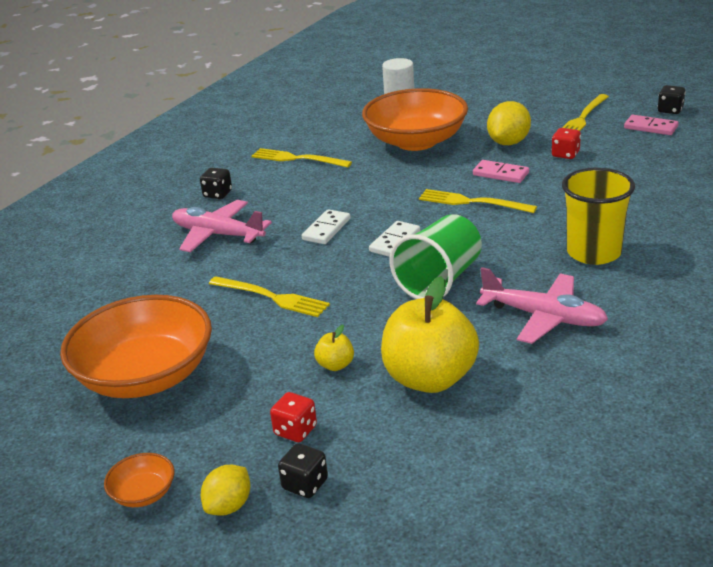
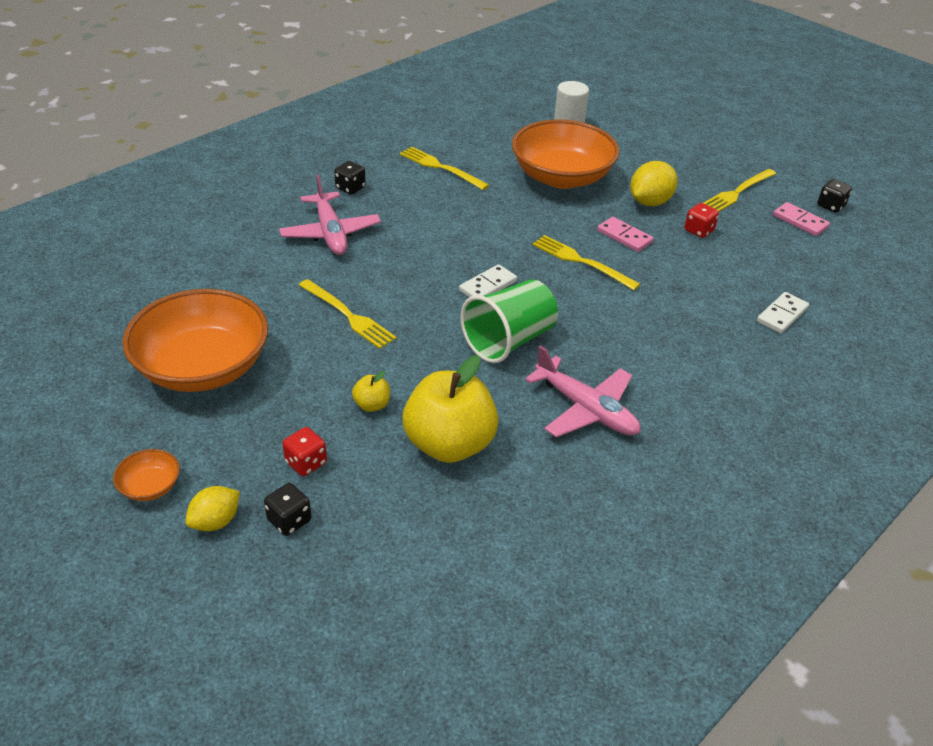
camera: 10 degrees right, 10 degrees up
(217, 235) = (330, 233): pink plane -> pink plane turned 150 degrees counterclockwise
(326, 229) = (431, 255): white domino -> white domino (782, 315)
(594, 252) = (669, 351): yellow cup -> none

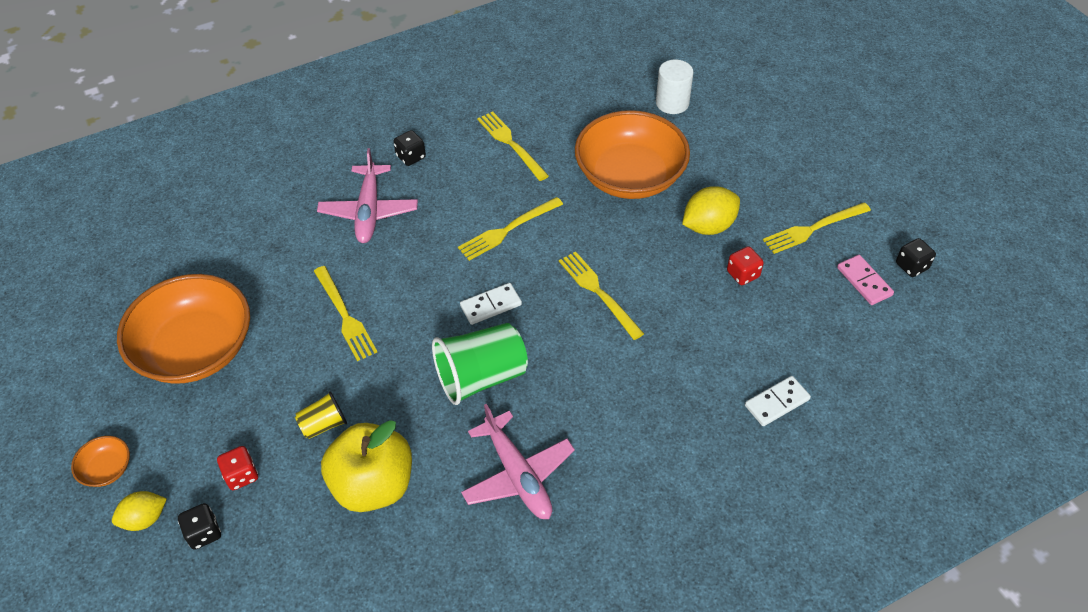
camera: 20 degrees right, 10 degrees up
(372, 405) = (323, 424): yellow apple -> yellow cup
(472, 229) = (508, 230): none -> yellow fork
(624, 236) = (658, 268): pink domino -> none

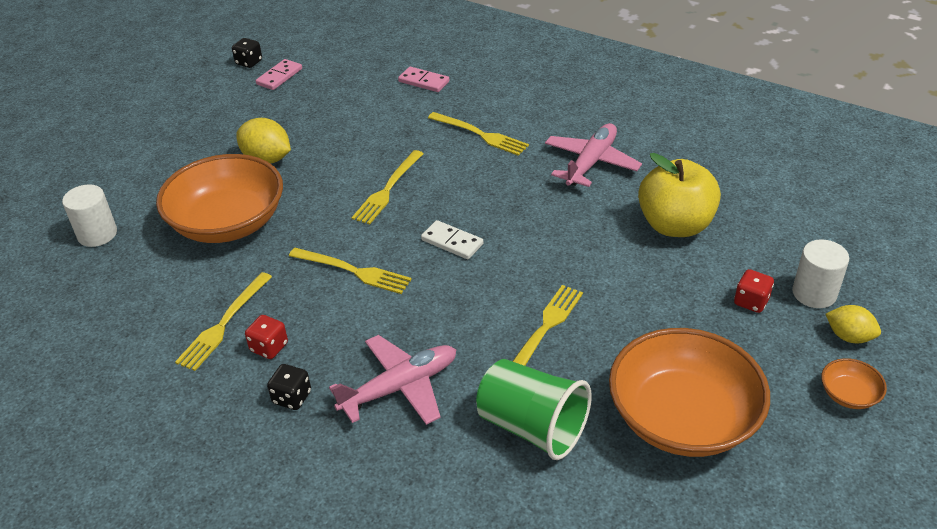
camera: 120 degrees left, 10 degrees down
(204, 533) = (814, 293): black dice -> white cylinder
(323, 424) = (659, 280): yellow cup -> none
(481, 377) = (528, 215): green cup -> green cup (532, 427)
(743, 274) = (311, 127): red dice -> red dice (269, 347)
(777, 402) = (424, 81): white domino -> pink domino
(813, 228) = (235, 110): yellow fork -> yellow fork (480, 135)

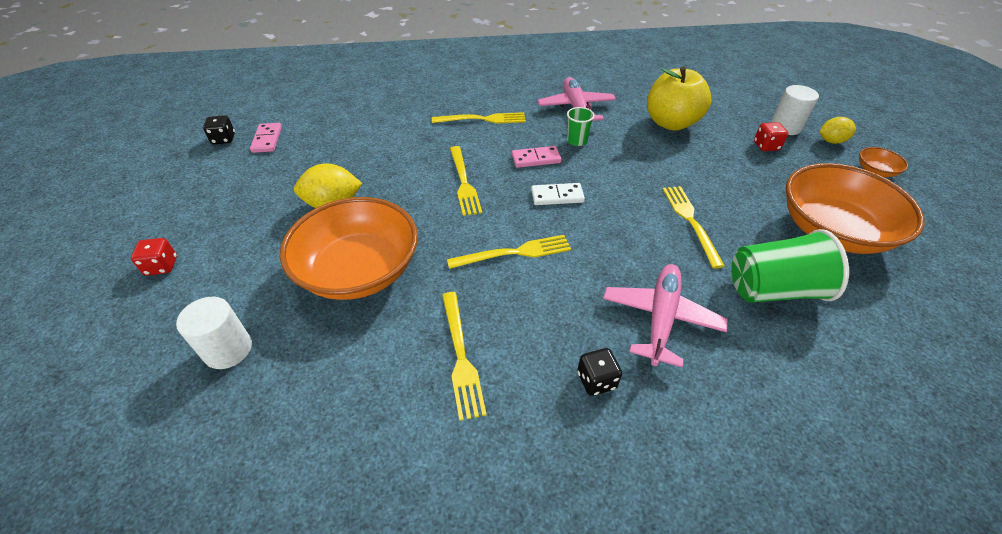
camera: 40 degrees left, 5 degrees up
(269, 347) = (525, 351): red dice -> red dice (162, 266)
(424, 81) = (396, 101): pink domino -> pink domino (536, 159)
(544, 198) = (577, 141): none -> green cup

